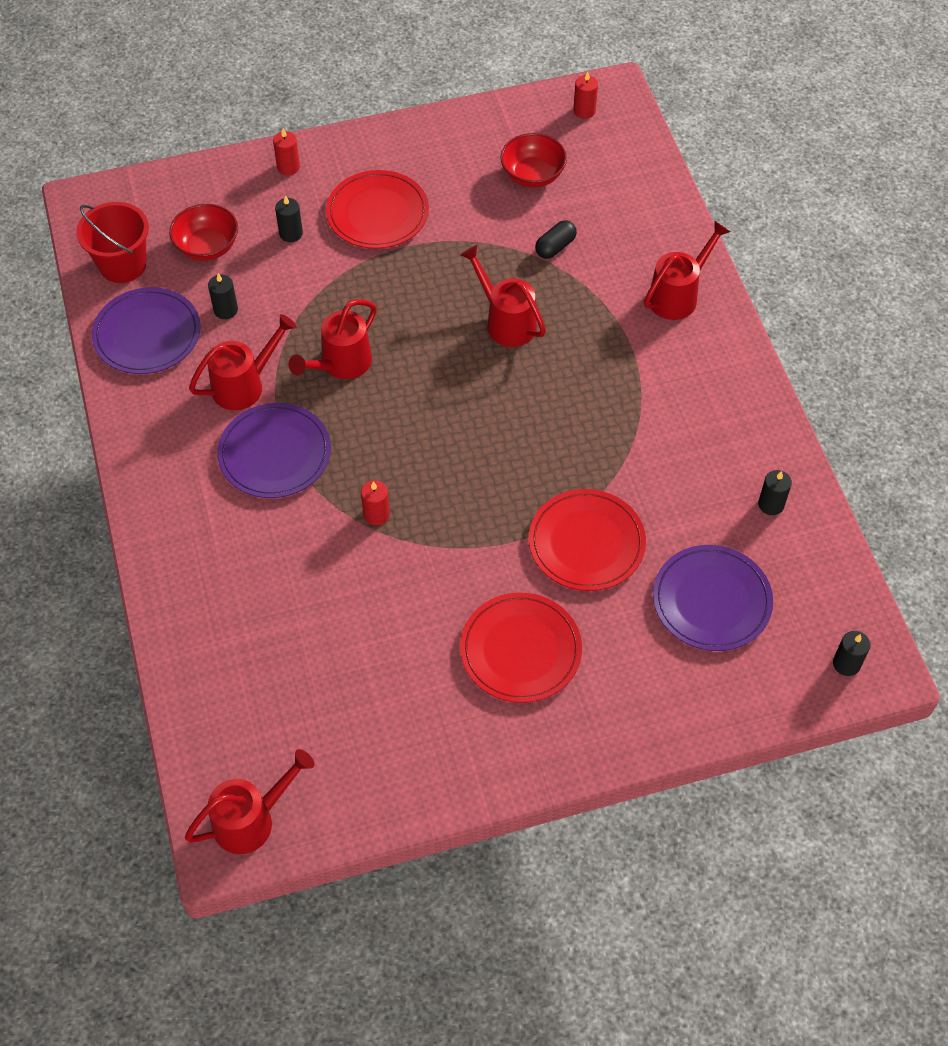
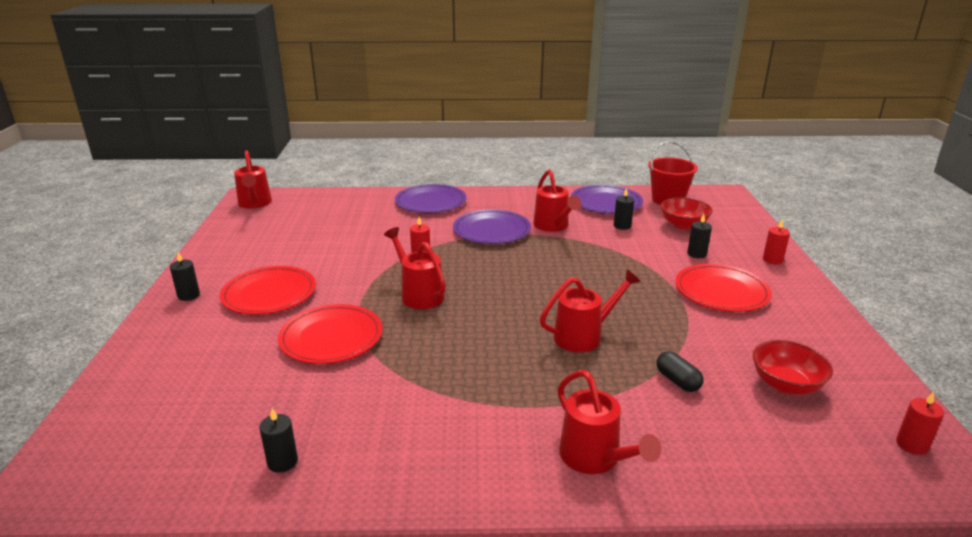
camera: 105 degrees right, 30 degrees down
(340, 364) = (560, 259): red watering can -> red watering can (419, 294)
(711, 600) = (219, 393): purple plate -> purple plate (430, 202)
(846, 664) = (70, 467): black candle -> black candle (188, 295)

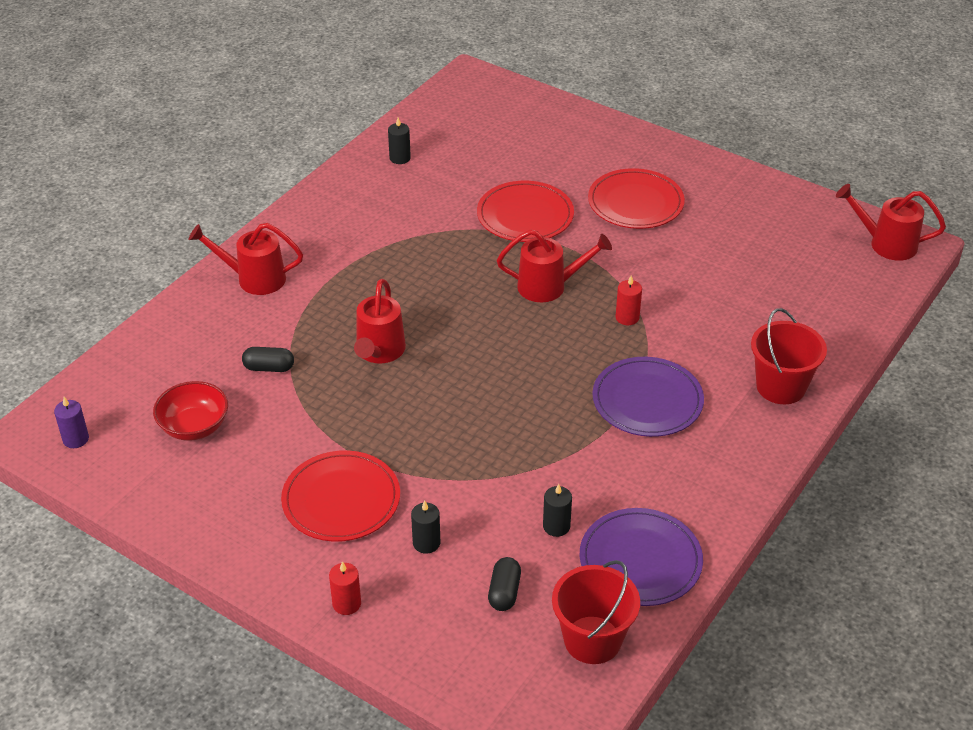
camera: 125 degrees right, 15 degrees up
(188, 295) = (674, 161): black candle -> none
(430, 202) = (781, 387): purple plate -> red bucket
(553, 226) = (612, 460): red watering can -> none
(683, 225) = (504, 592): red bowl -> black capsule
(912, 445) = (76, 439): red candle -> purple candle

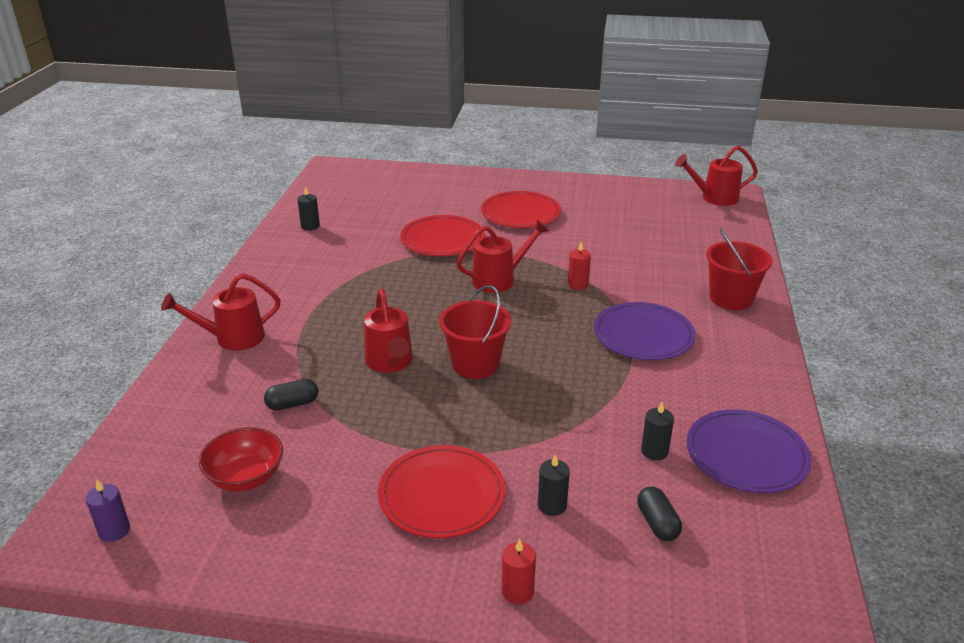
camera: 25 degrees left, 10 degrees down
(592, 640) = (768, 536): red bucket -> red bucket (475, 364)

